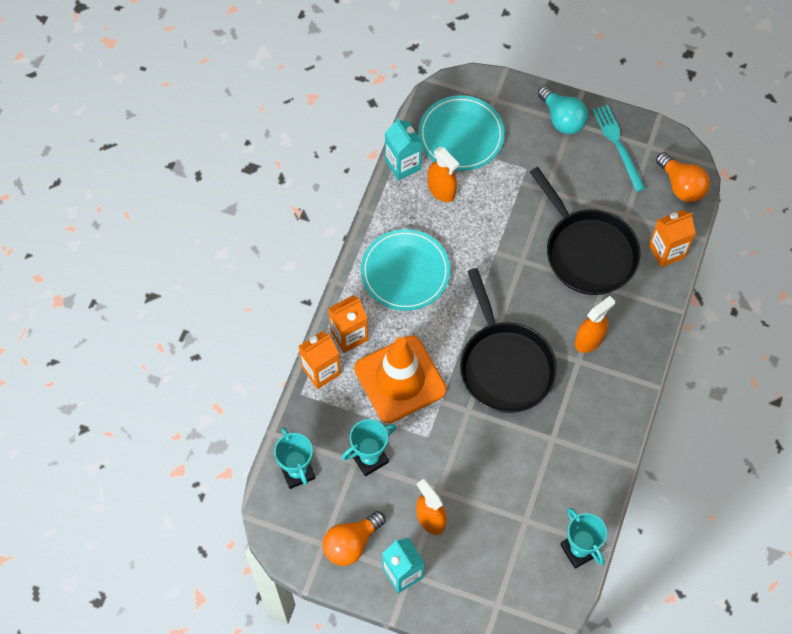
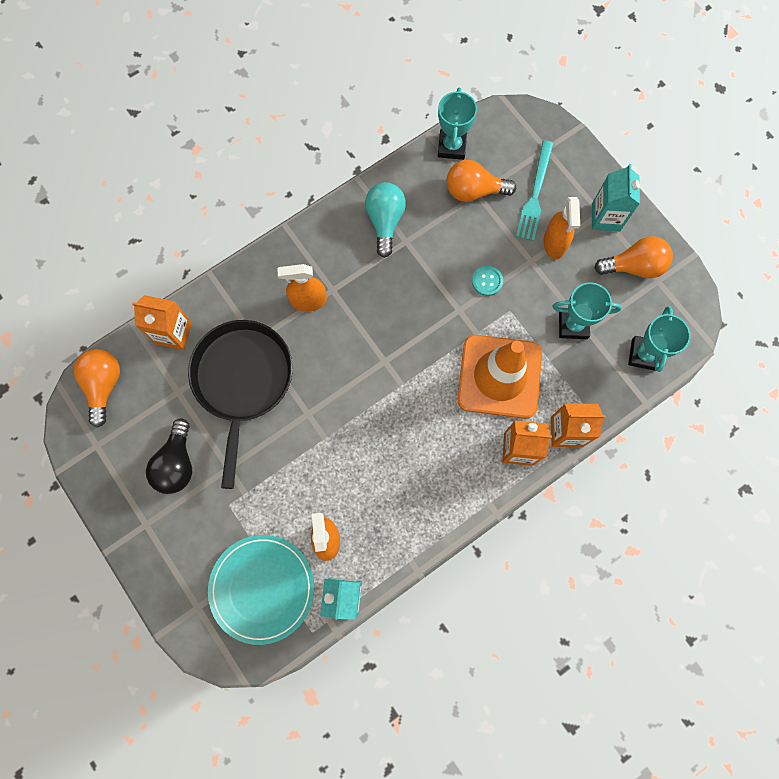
camera: 145 degrees left, 10 degrees up
(405, 271) = (423, 477): turquoise plate -> none
(463, 449) = (487, 281): none -> turquoise button
(505, 366) = (398, 327): black pan -> none
(530, 521) = (474, 191): none -> orange light bulb
(562, 118) = (150, 535): turquoise light bulb -> turquoise light bulb (385, 221)
(584, 170) = (177, 463): none -> black light bulb
(618, 145) = (123, 468): turquoise fork -> turquoise fork (535, 194)

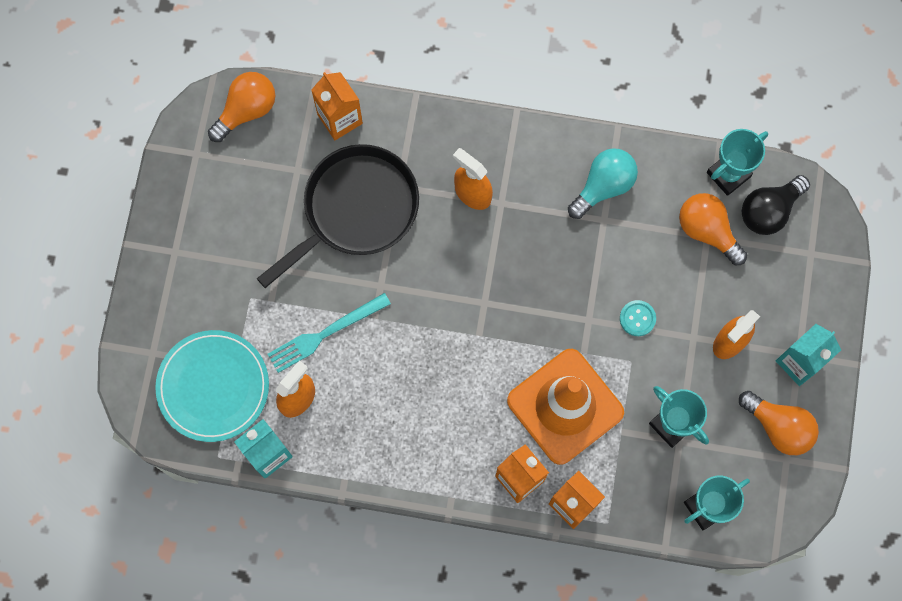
camera: 45 degrees right, 0 degrees up
(177, 463) = (242, 227): black light bulb -> black light bulb (769, 211)
(535, 194) = (758, 284): turquoise fork -> turquoise fork (325, 334)

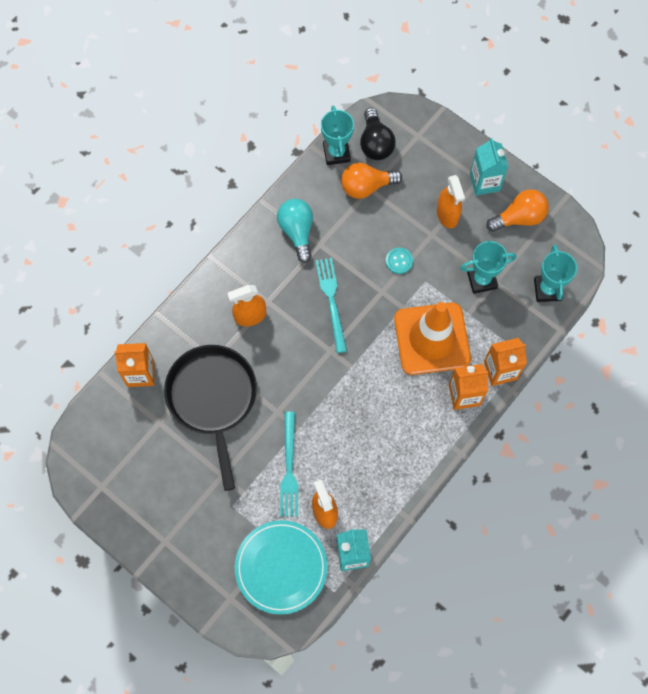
camera: 60 degrees left, 5 degrees down
(246, 110) = (92, 434): orange light bulb -> none
(543, 271) = (331, 301): none -> turquoise fork

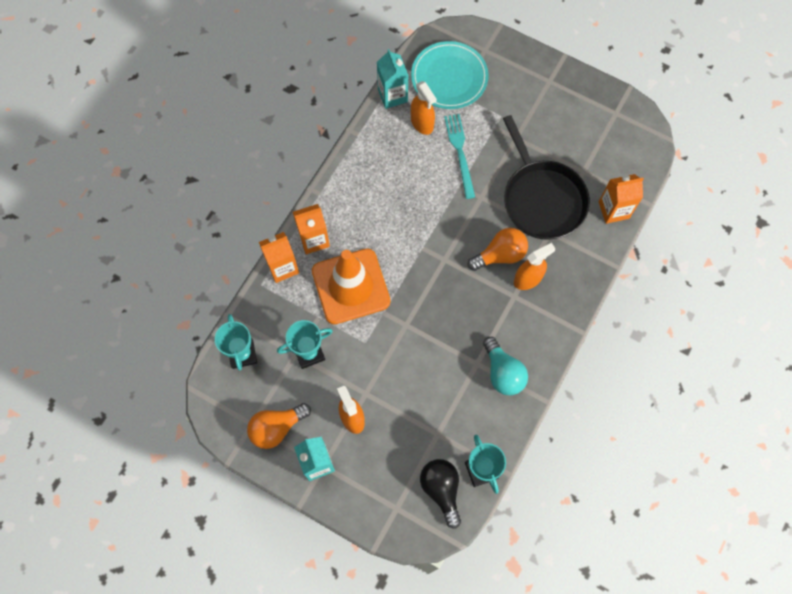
camera: 170 degrees right, 0 degrees up
(331, 301) = (453, 307): turquoise fork -> none
(366, 186) = (442, 436): orange light bulb -> orange light bulb (500, 255)
(399, 261) = (394, 359): turquoise button -> none

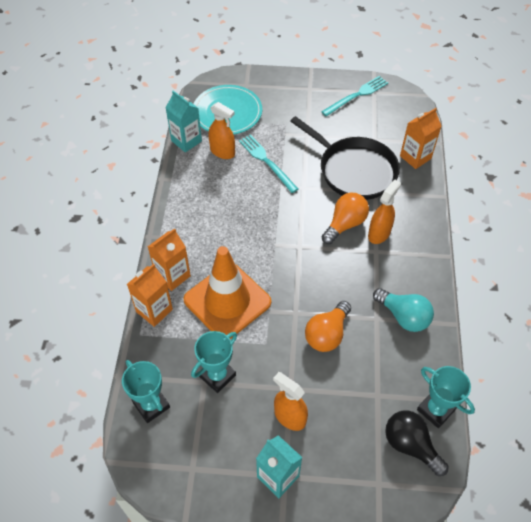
camera: 25 degrees left, 15 degrees down
(276, 428) = (219, 460): orange light bulb -> orange light bulb (327, 334)
(595, 110) = (357, 95): none -> turquoise fork

